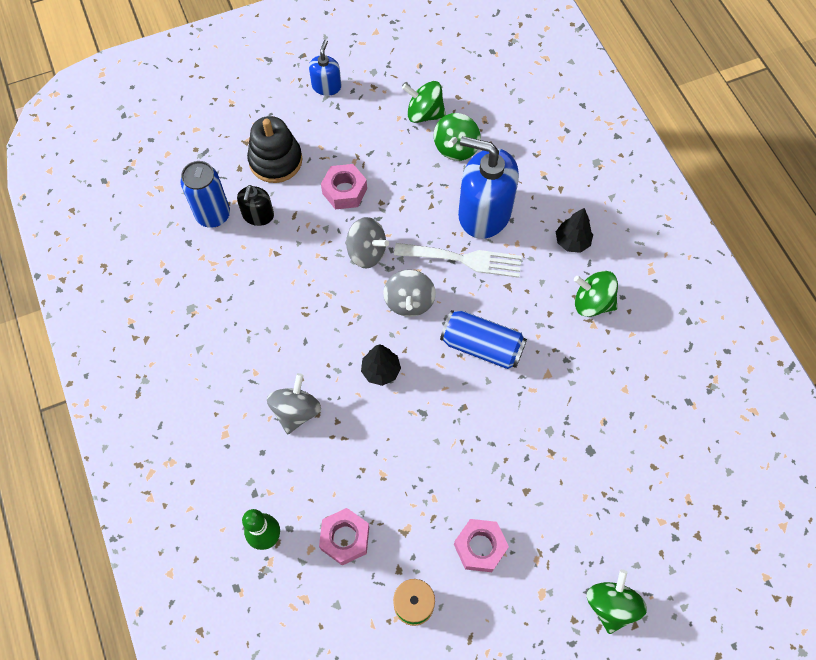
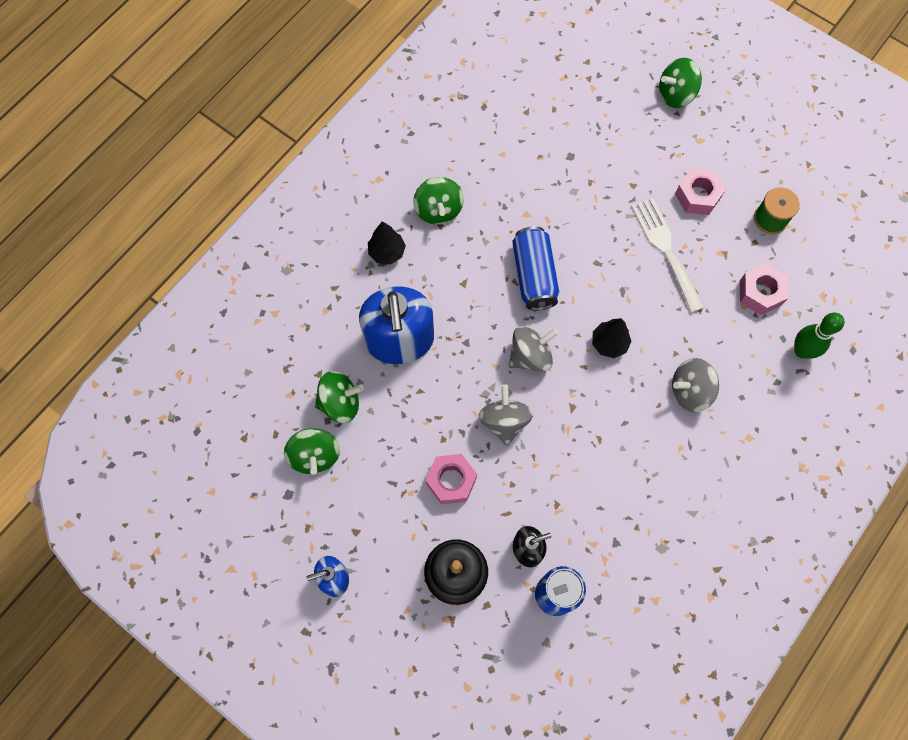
camera: 120 degrees left, 5 degrees up
(464, 259) = (459, 332): white fork -> white fork (665, 249)

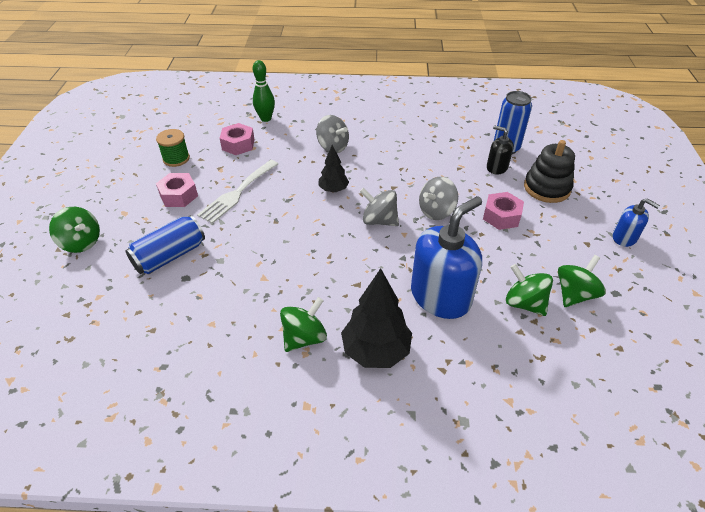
camera: 125 degrees left, 25 degrees down
(387, 252) = (376, 351): black tree -> black tree, size x1.72
(534, 275) = (315, 247): blue can -> blue can (170, 256)

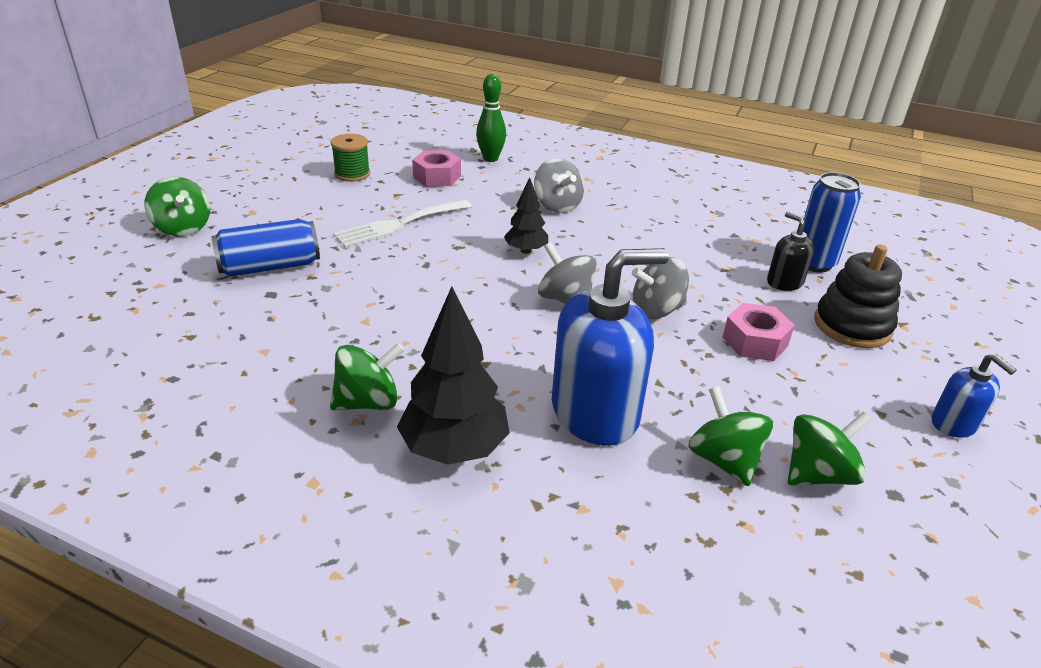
camera: 20 degrees right, 10 degrees down
(179, 195) = (327, 210): pink nut -> none

